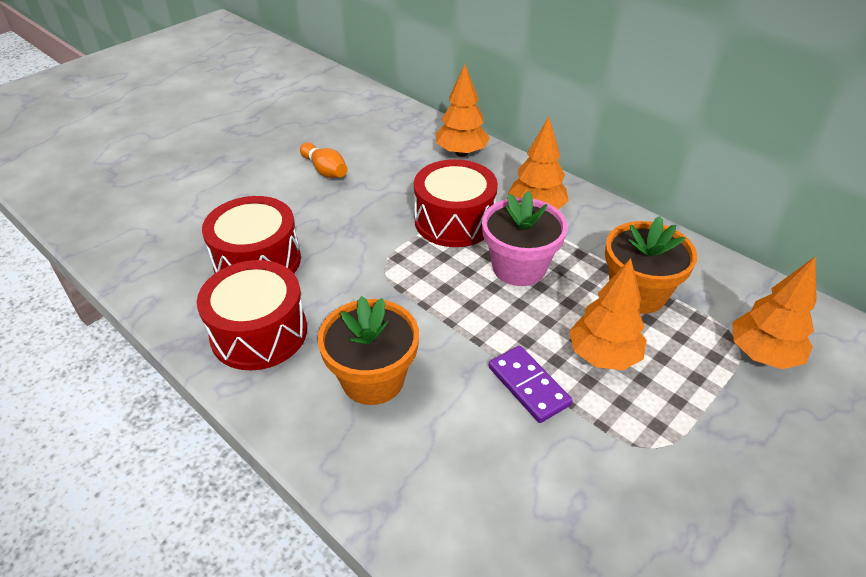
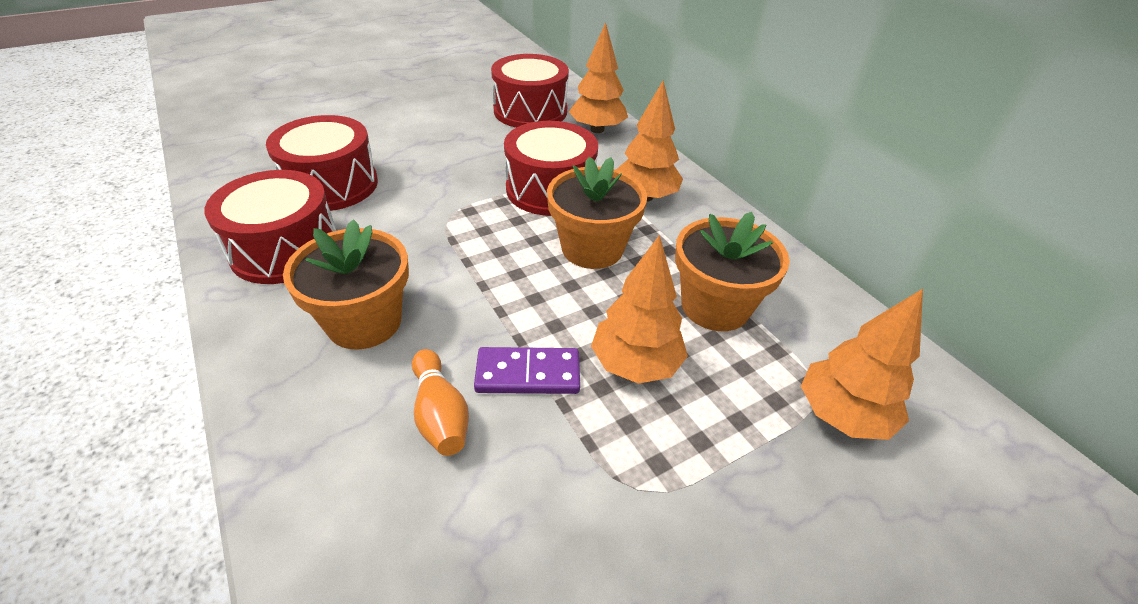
camera: 15 degrees right, 0 degrees up
(325, 170) = (451, 119): orange bowling pin -> orange bowling pin (440, 414)
(392, 146) = (530, 111): none -> red drum
(519, 267) = (592, 248): pink flower pot -> orange flower pot
(528, 386) = (528, 374): purple domino -> purple domino turned 75 degrees counterclockwise

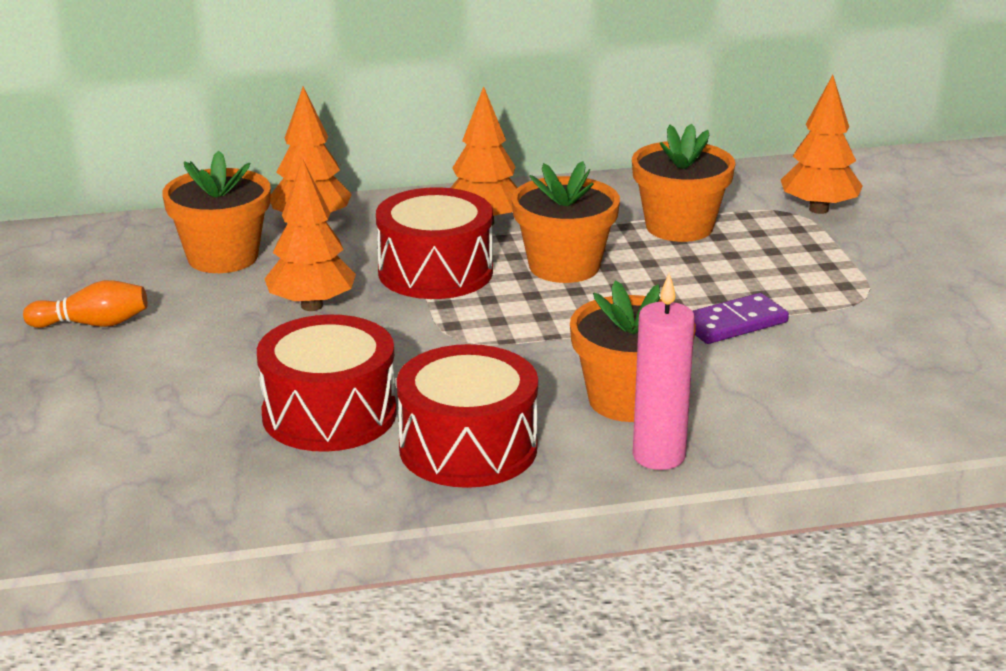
camera: 70 degrees left, 15 degrees down
(267, 355) = (659, 456): none -> pink candle
(440, 414) = (768, 368): orange bowling pin -> orange bowling pin (93, 324)
(528, 374) = (734, 323): purple domino -> purple domino turned 45 degrees clockwise
(530, 111) = (223, 257): red drum -> orange flower pot
(635, 364) = (738, 275): orange tree -> orange tree (311, 306)

